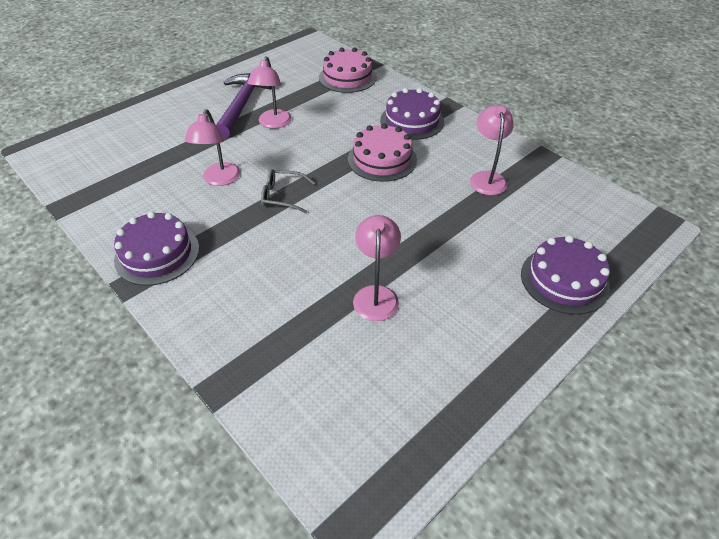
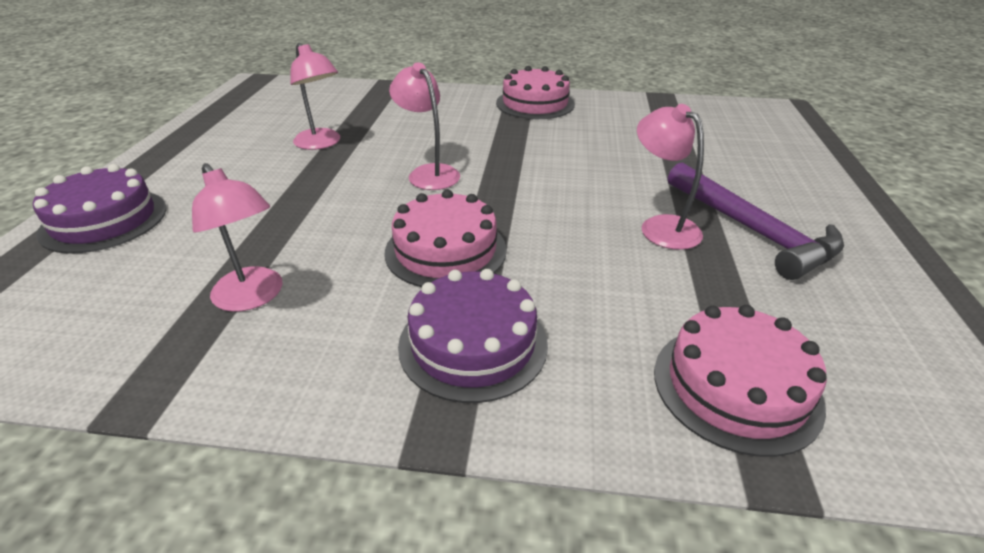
camera: 140 degrees right, 10 degrees down
(157, 254) = (535, 103): purple cake -> pink cake
(219, 180) = (591, 153): pink lamp -> pink lamp (428, 173)
(282, 196) = (506, 166): grey glasses -> none

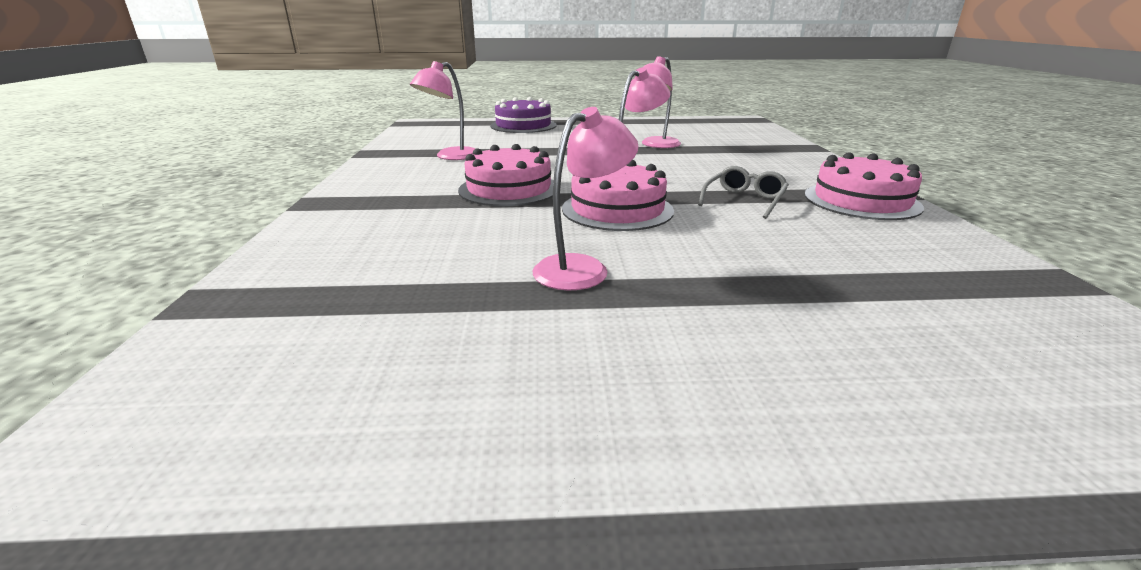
camera: 80 degrees right, 10 degrees down
(473, 344) = (394, 204): purple cake -> none
(523, 139) = (744, 200): none -> grey glasses
(736, 386) = (305, 292): pink cake -> pink cake (617, 209)
(752, 230) = (598, 328): purple hammer -> none

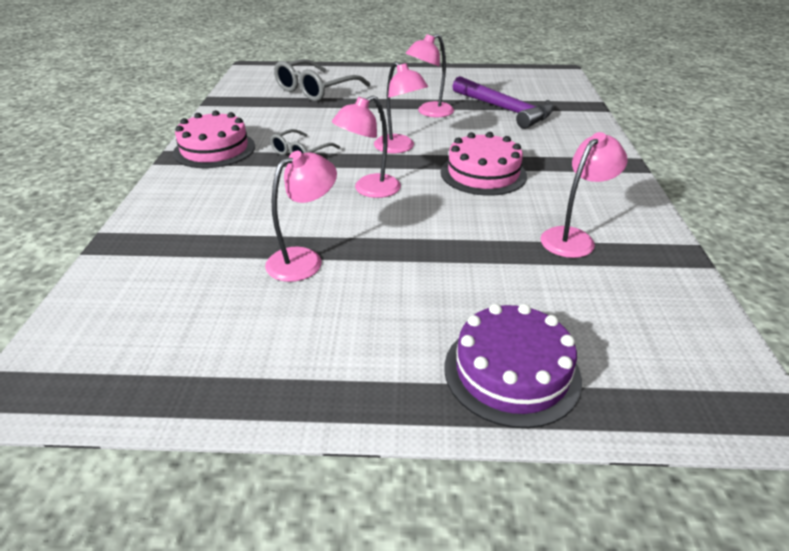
camera: 175 degrees left, 10 degrees up
(422, 281) = (505, 109): none -> purple hammer
(617, 209) = (399, 148): pink cake -> pink lamp
(894, 323) = (315, 90): none -> grey glasses

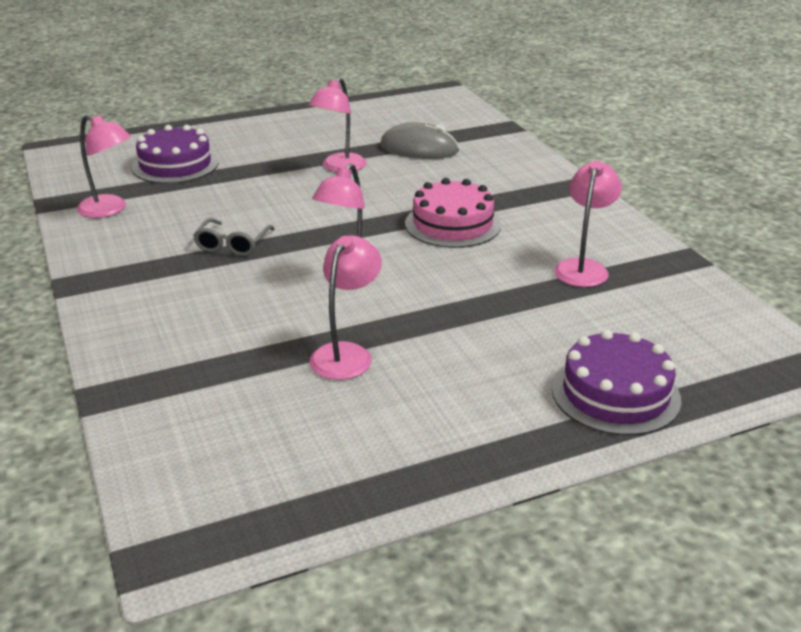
camera: 25 degrees left, 5 degrees down
(214, 149) = (120, 263): pink cake -> none
(315, 90) = (175, 165): grey glasses -> purple cake
(399, 148) = (341, 215): pink lamp -> pink lamp (110, 210)
(505, 109) = (419, 148): purple hammer -> grey mouse

